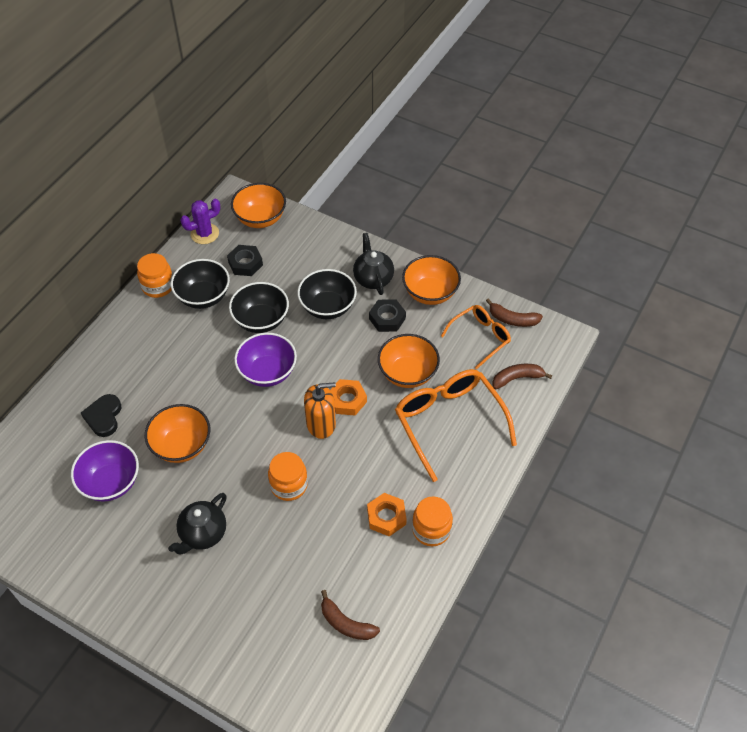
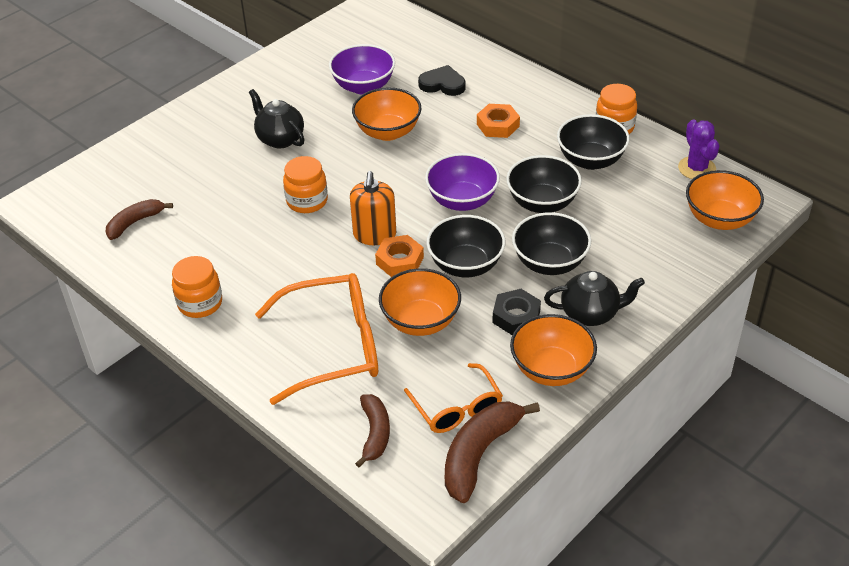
camera: 105 degrees right, 10 degrees down
(245, 263) = (639, 198): black nut -> none
(342, 357) = (465, 265): none -> black bowl
(386, 517) = (233, 270): orange nut -> orange nut (498, 125)
(512, 319) = (479, 454): brown banana -> brown banana, size x1.57

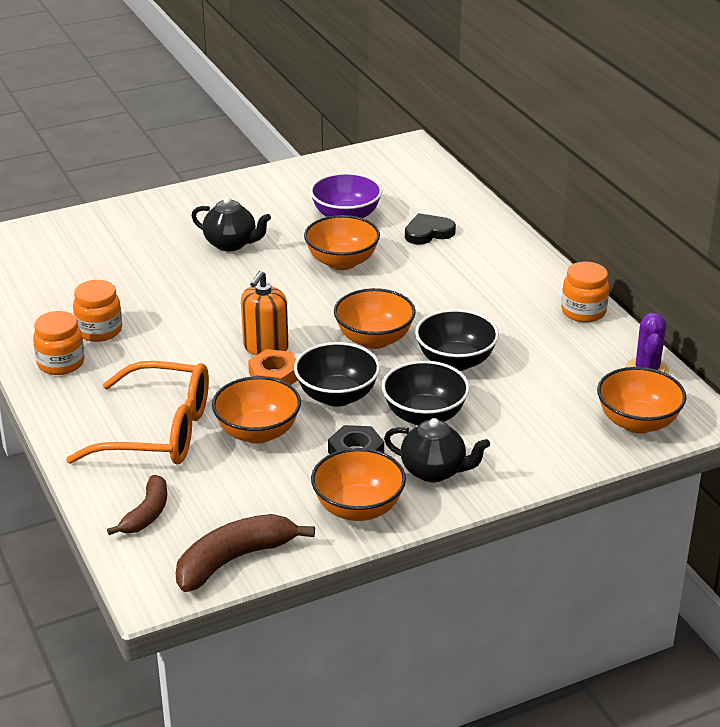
camera: 20 degrees right, 10 degrees down
(135, 222) = (48, 282): brown banana -> none
(280, 139) = (231, 244): black teapot -> black teapot turned 135 degrees clockwise
(307, 201) = (220, 303): orange jar -> orange jar (99, 330)
(442, 84) = (428, 232): black heart -> black heart turned 60 degrees counterclockwise
(457, 408) = (240, 515): orange glasses -> none
(462, 200) = (374, 339): purple bowl -> orange bowl
(498, 125) = (459, 282): orange nut -> none
(590, 160) = (535, 335): black bowl -> none

